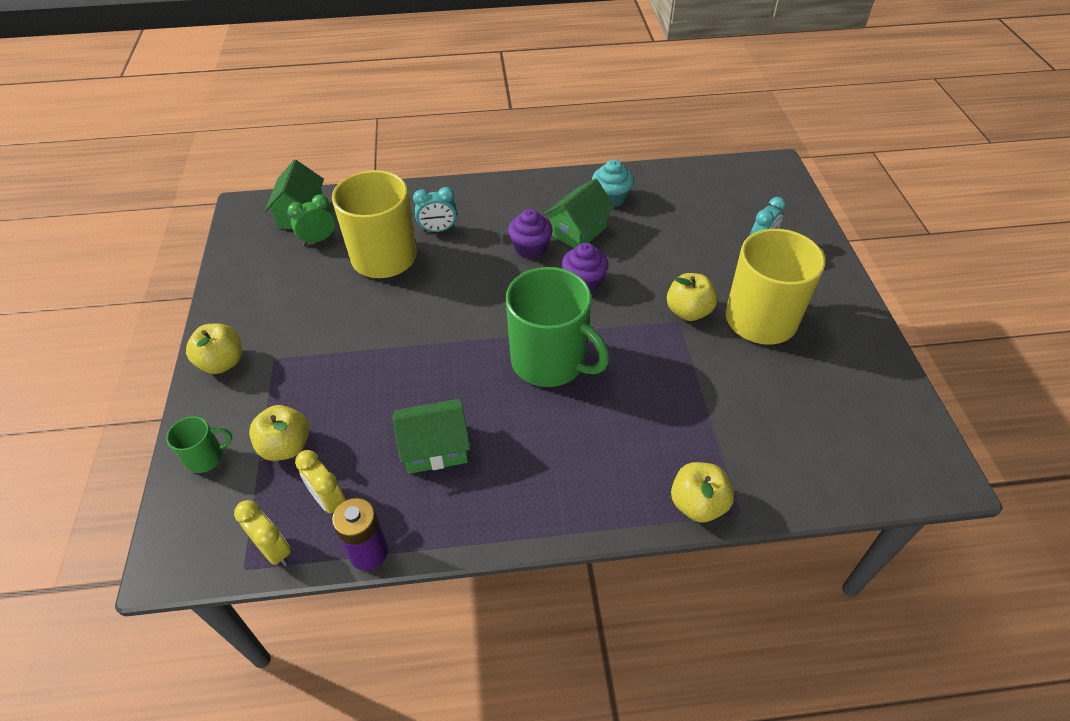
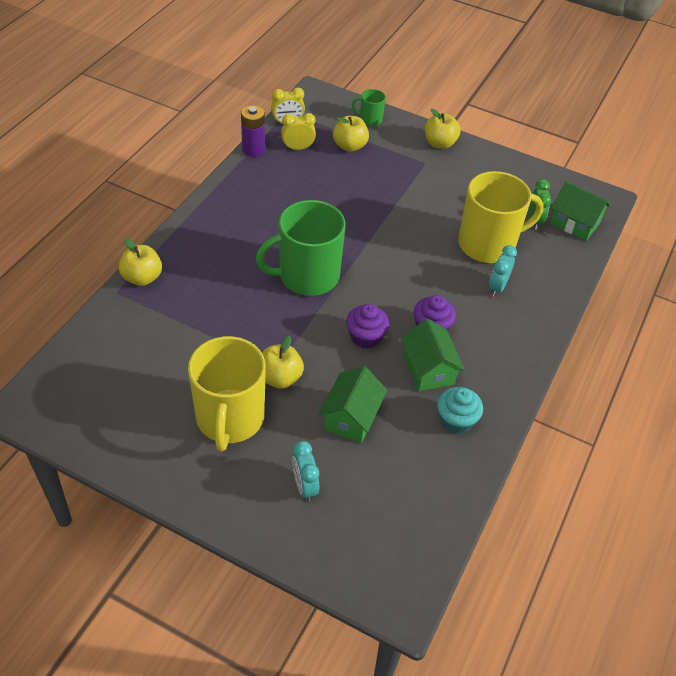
camera: 120 degrees right, 0 degrees up
(206, 457) = (370, 119): green mug -> green mug turned 90 degrees clockwise
(435, 448) = (292, 196): green house -> green house (351, 417)

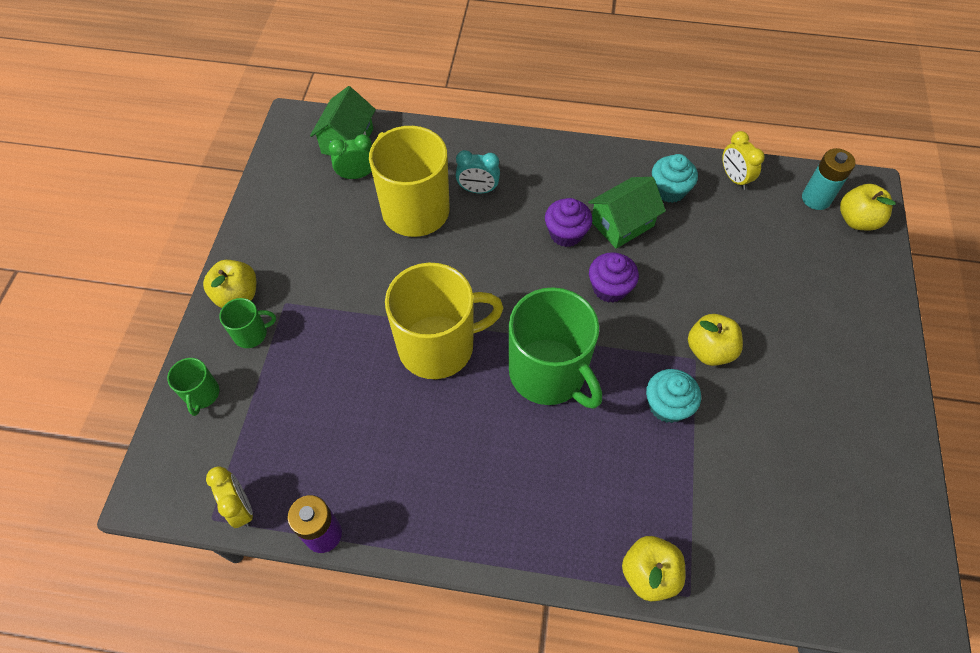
camera: 105 degrees left, 10 degrees up
(230, 419) = (788, 379): yellow mug -> yellow mug (439, 346)
(248, 332) = (667, 405): none -> turquoise cupcake
(298, 148) = (300, 470): yellow clock -> yellow clock (734, 178)
(305, 486) = (815, 287): turquoise clock -> none
(350, 146) = (275, 402): yellow apple -> yellow apple (857, 220)
(351, 417) = (718, 272): green house -> none
(405, 543) = (816, 199): none -> turquoise battery
(406, 145) = (251, 334): none -> green mug

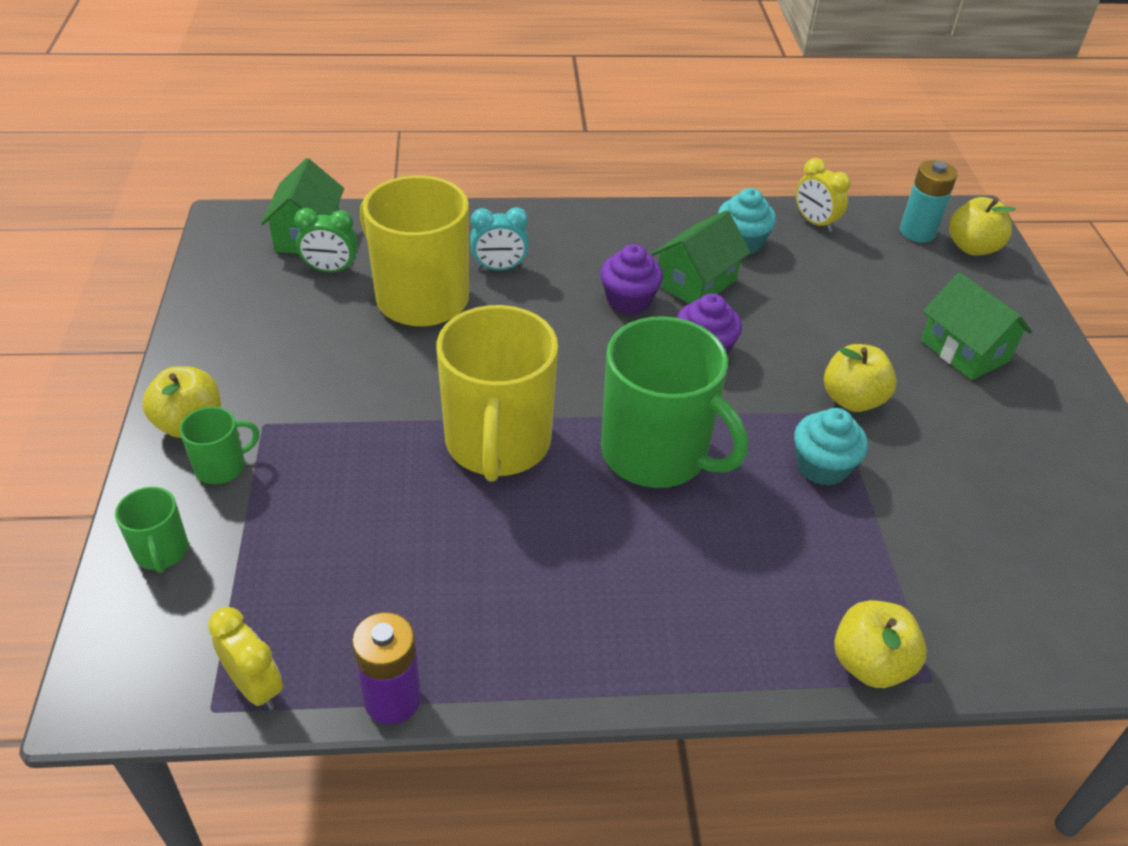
camera: 15 degrees left, 15 degrees down
(357, 175) = (331, 270): green clock -> green clock turned 150 degrees counterclockwise
(439, 346) = (498, 443): yellow mug -> yellow mug turned 120 degrees clockwise
(814, 319) = (964, 351): none -> green house

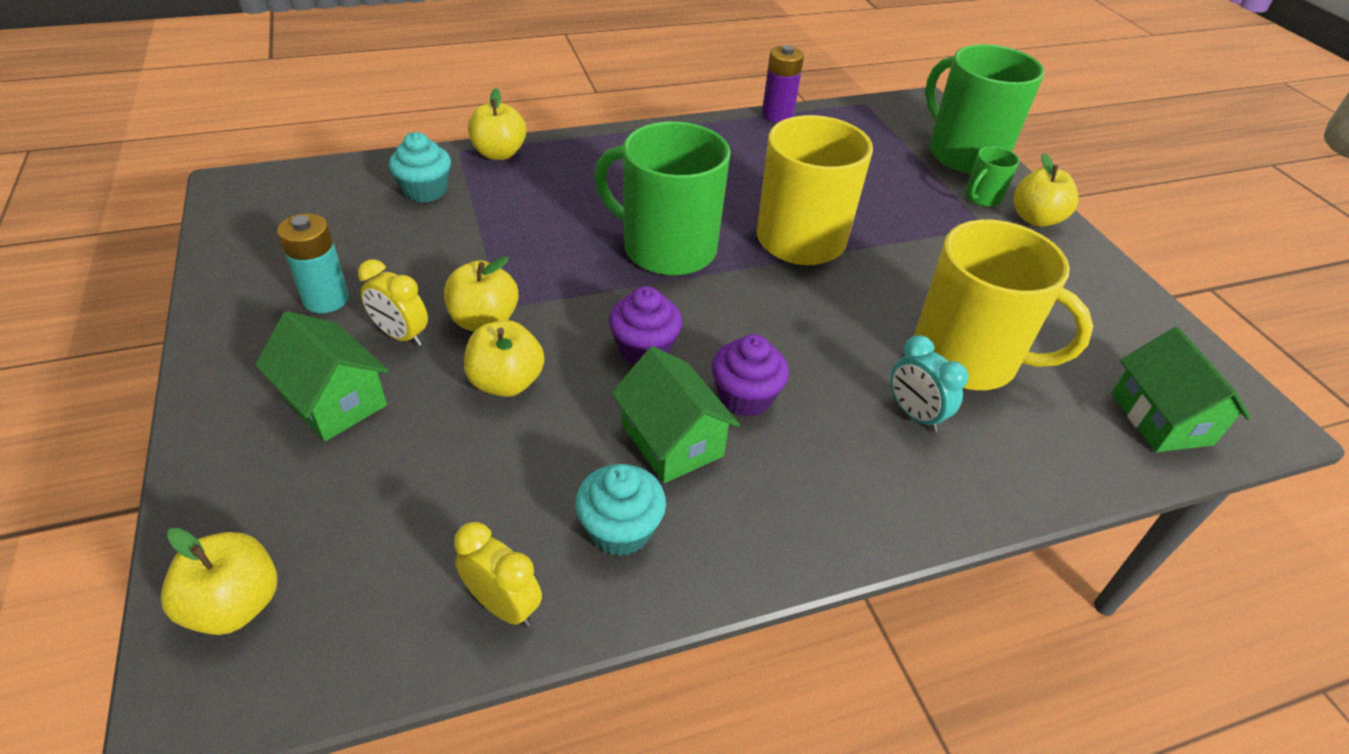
camera: 165 degrees right, 0 degrees up
(161, 551) = (964, 153): green mug -> green mug, size x2.22
(255, 687) = (851, 112): yellow clock -> yellow clock (401, 335)
(331, 270) = (1086, 375): green clock -> none
(499, 268) = (914, 414): turquoise clock -> turquoise clock turned 105 degrees counterclockwise
(696, 282) = (672, 440): green house -> green house turned 60 degrees counterclockwise
(822, 466) = (521, 258): turquoise cupcake -> turquoise cupcake (425, 190)
(825, 342) = (506, 382): none -> yellow apple
(917, 232) = (323, 623): turquoise battery -> turquoise battery (326, 299)

